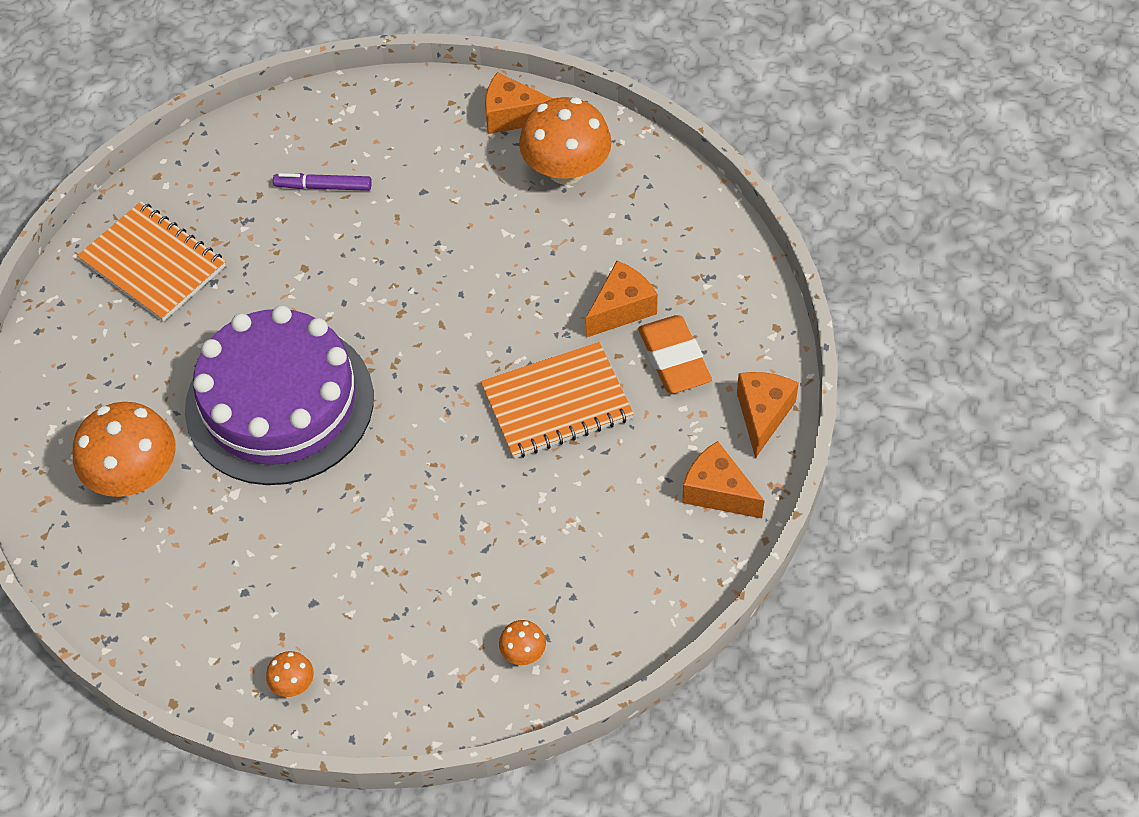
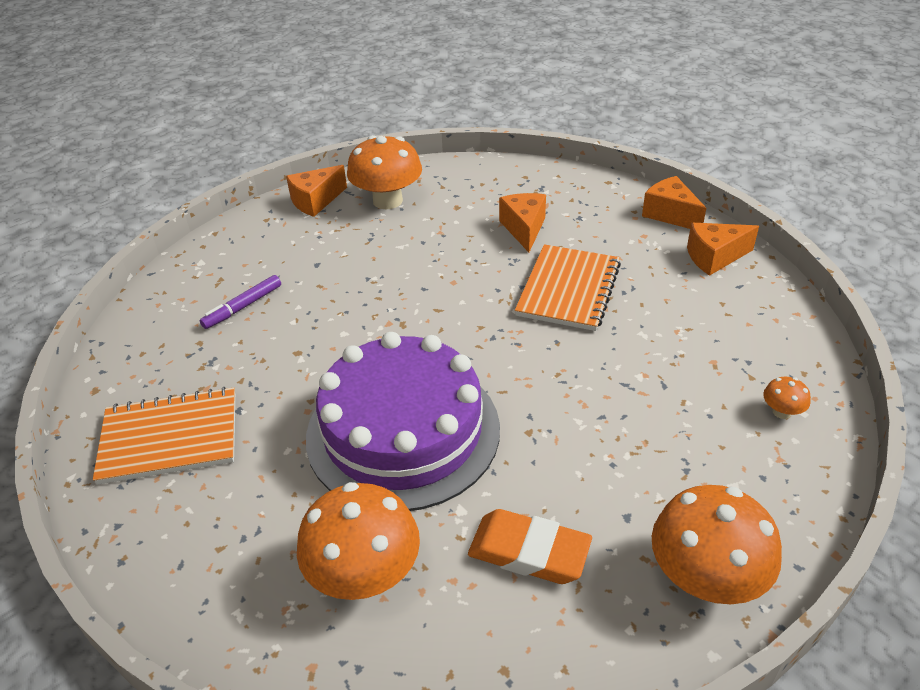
camera: 50 degrees left, 15 degrees down
(293, 683) = (705, 578): orange mushroom -> orange mushroom, size x2.28
(674, 359) = (588, 227): orange eraser -> orange eraser (529, 552)

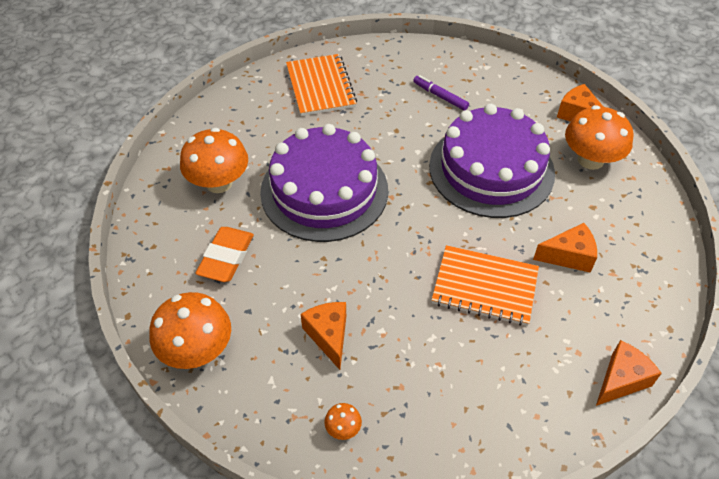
camera: 85 degrees right, 10 degrees up
(389, 272) = (491, 169): none -> purple cake
(714, 257) = (552, 411): orange cheese -> orange cheese (329, 336)

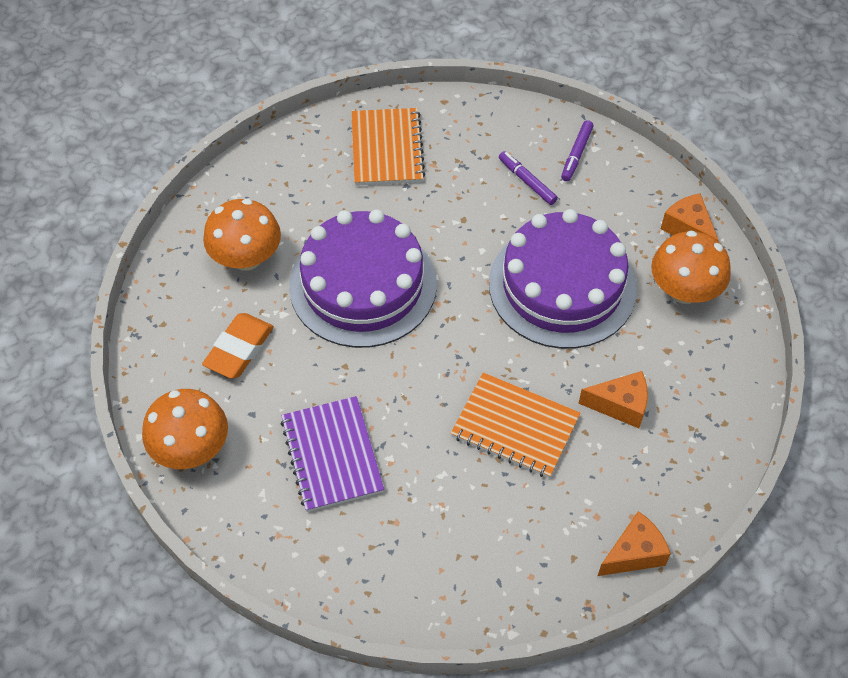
camera: 10 degrees right, 5 degrees up
(329, 336) = (332, 455): orange cheese -> purple notebook
(343, 428) = (326, 555): orange mushroom -> none
(473, 72) = (576, 154): none -> purple marker

